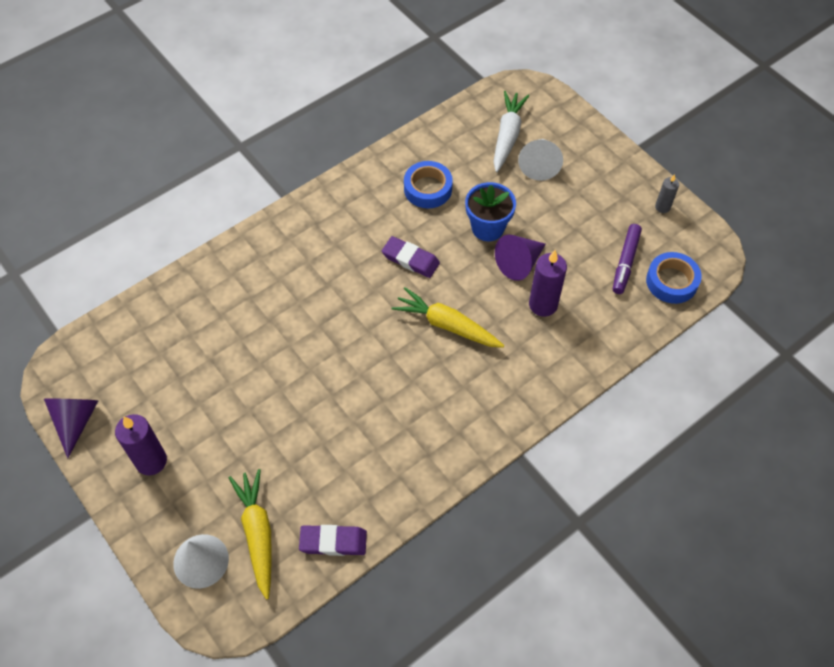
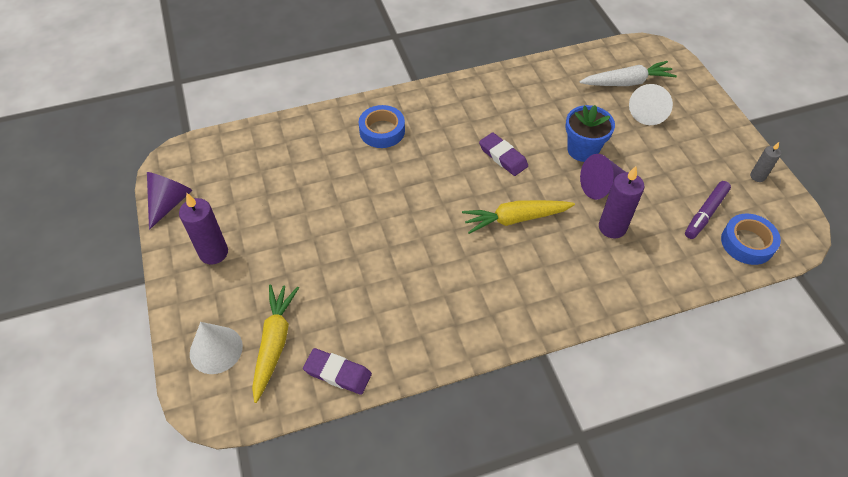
camera: 20 degrees right, 5 degrees down
(428, 189) = (539, 105): blue tape -> blue tape (382, 131)
(447, 325) = (515, 219): yellow carrot -> yellow carrot turned 60 degrees counterclockwise
(507, 136) = (627, 82): white carrot -> white carrot turned 45 degrees clockwise

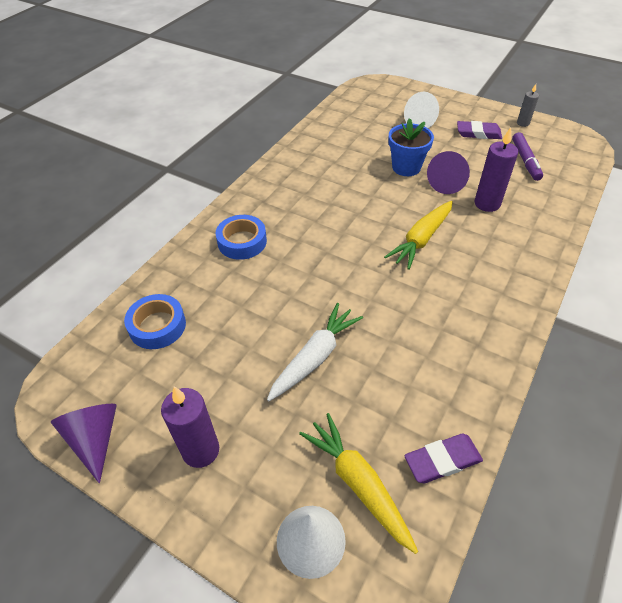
camera: 40 degrees left, 5 degrees down
(503, 157) = (359, 204): purple eraser -> purple eraser (478, 133)
(627, 82) = (380, 111): white carrot -> white carrot (315, 357)
(747, 243) = (568, 163): blue tape -> blue tape (157, 326)

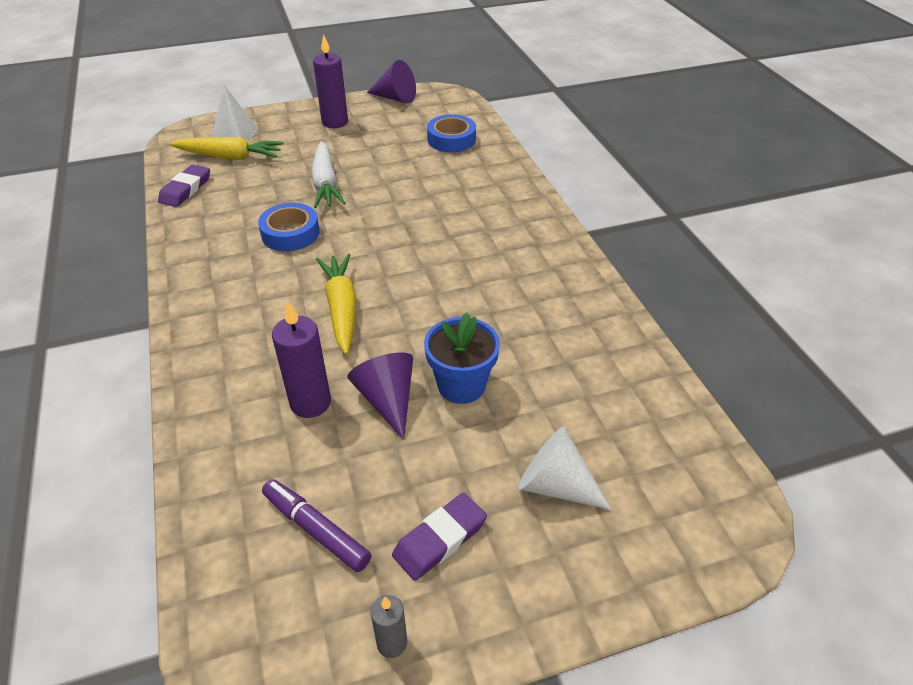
camera: 130 degrees right, 5 degrees down
(242, 242) = (491, 207): blue tape -> blue tape (290, 233)

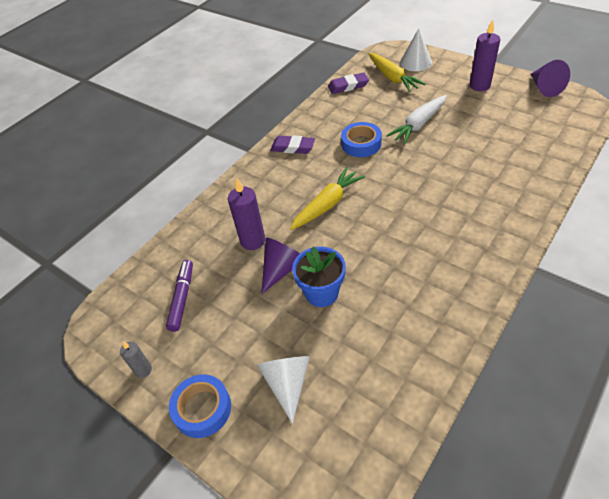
camera: 60 degrees right, 5 degrees up
(440, 539) = (212, 351): purple eraser -> purple eraser (293, 147)
(451, 139) = (539, 140): blue tape -> blue tape (202, 409)

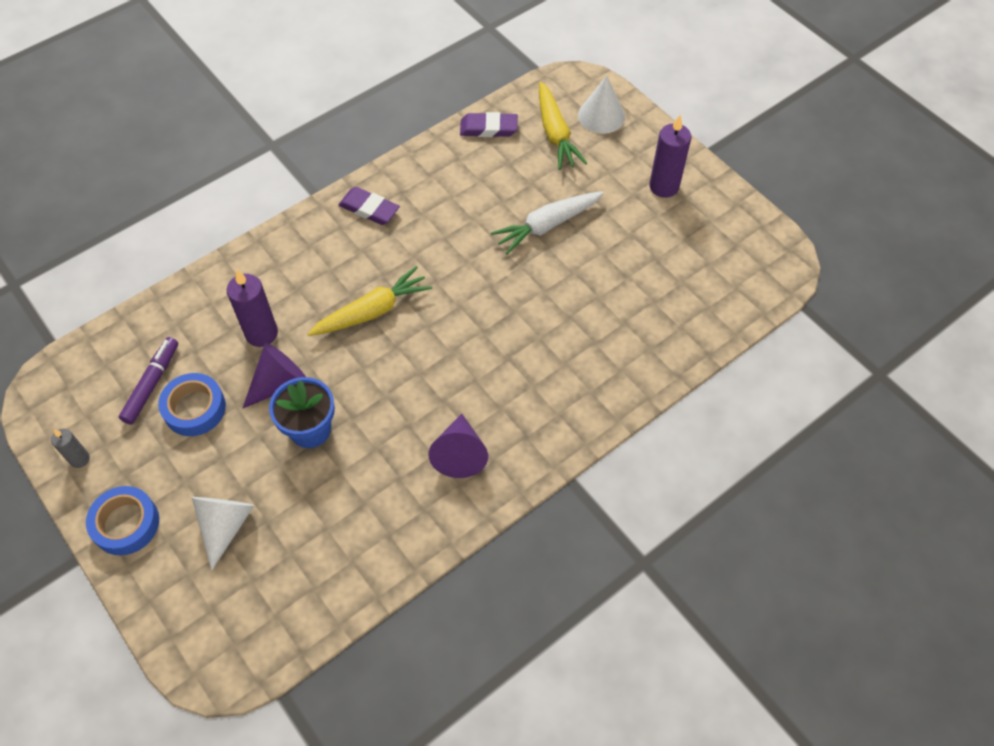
camera: 10 degrees right, 10 degrees up
(361, 144) = (458, 232): blue tape -> blue tape (194, 408)
(544, 88) = (747, 219): purple cone -> purple cone (459, 454)

